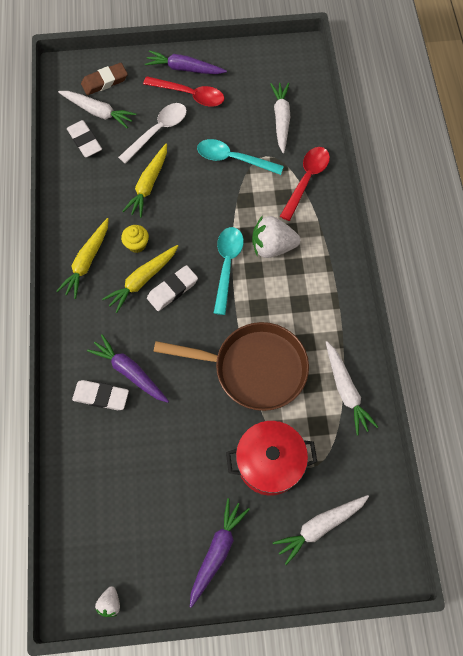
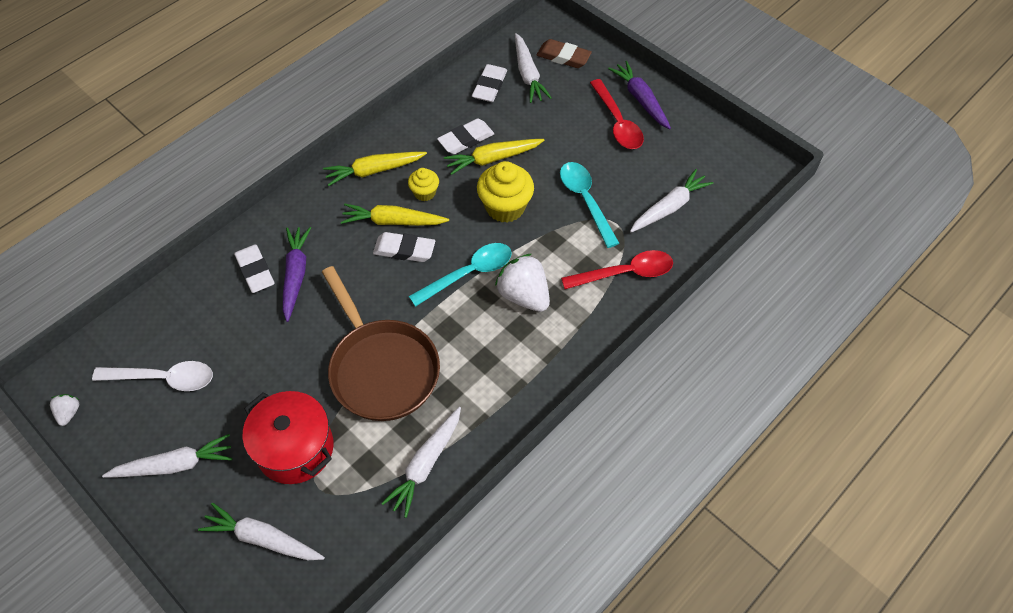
camera: 50 degrees right, 10 degrees down
(110, 603) = (69, 413): white strawberry -> white strawberry turned 120 degrees clockwise
(116, 188) = (466, 139): none -> white eraser
(158, 131) = (554, 127): white spoon -> white spoon (164, 378)
(195, 206) = (505, 207): none -> yellow cupcake
(217, 551) = (175, 465): purple carrot -> white carrot

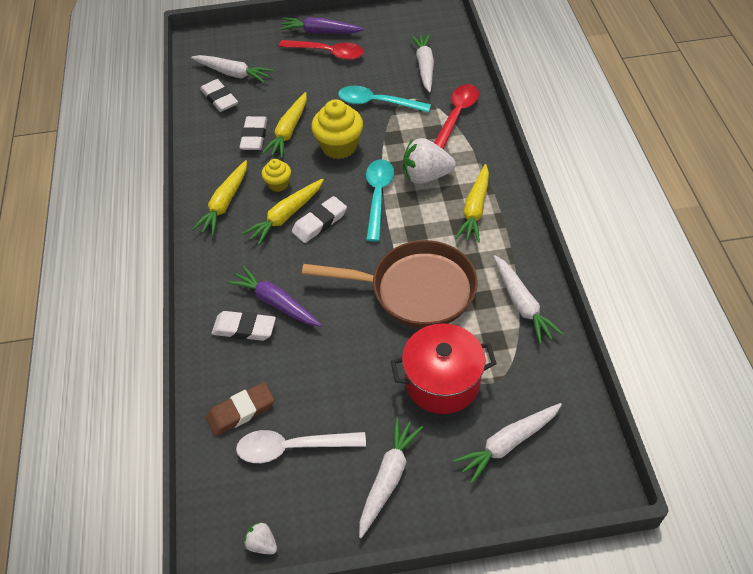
camera: 50 degrees left, 5 degrees down
(164, 378) = (292, 447): white spoon -> white spoon turned 135 degrees counterclockwise
(513, 359) = (475, 209): none -> yellow carrot
(563, 57) = (239, 48): brown eraser -> brown eraser (241, 411)

